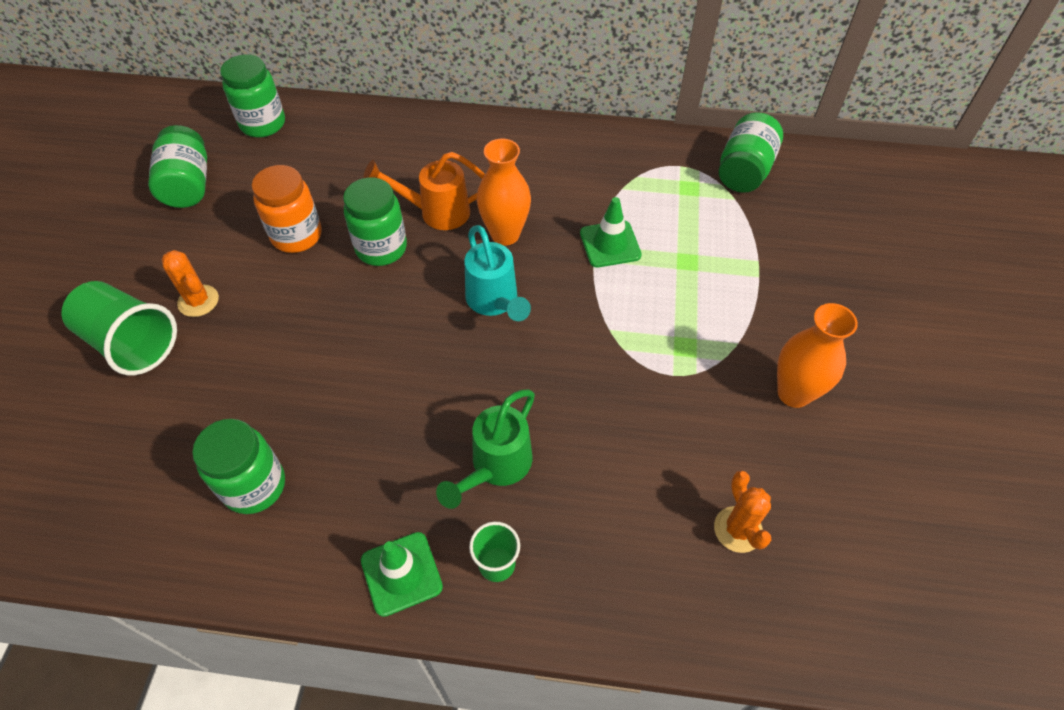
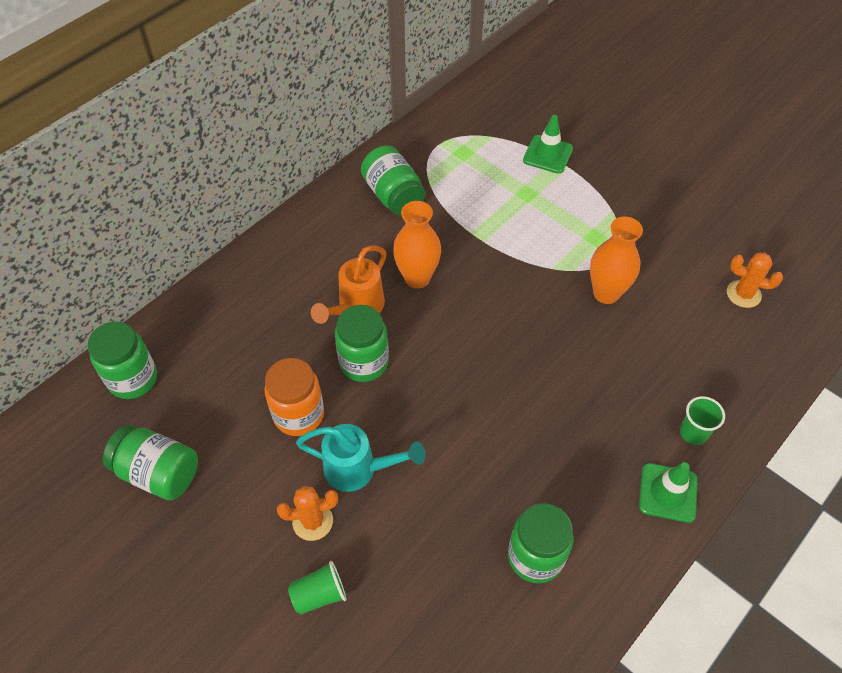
camera: 55 degrees left, 0 degrees up
(131, 343) = (319, 594): green cup -> green cup, size x0.55
(495, 302) = (477, 319): turquoise watering can -> turquoise watering can (359, 469)
(495, 467) = (619, 394): green watering can -> none
(610, 244) = (477, 224): green traffic cone -> green traffic cone (548, 154)
(744, 171) = (473, 116): green jar -> green jar (393, 195)
(793, 393) = (668, 208): orange vase -> orange vase (606, 293)

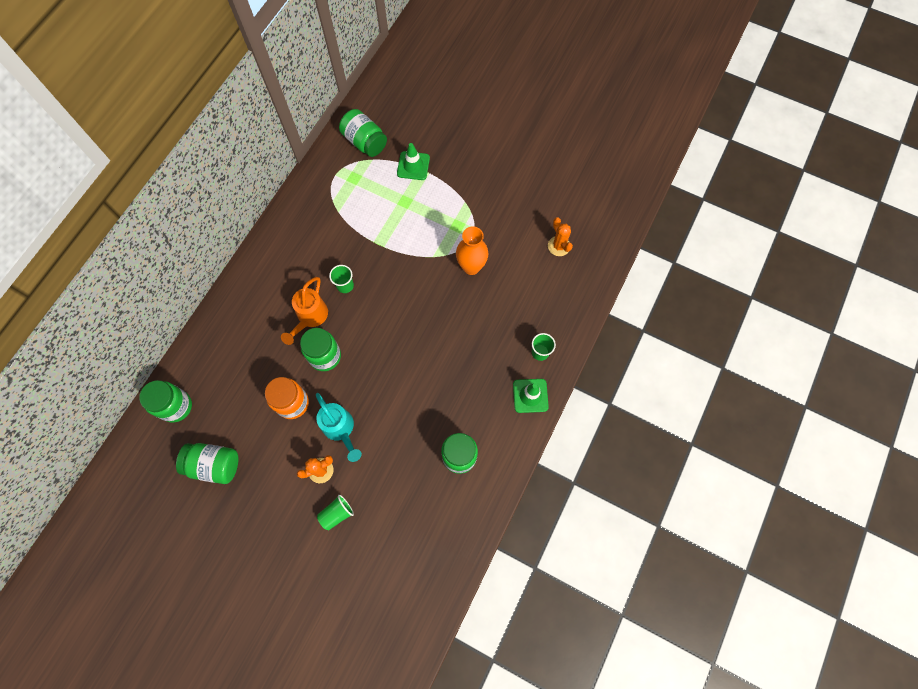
camera: 15 degrees left, 15 degrees up
(359, 469) = (340, 430): turquoise watering can -> turquoise watering can turned 60 degrees clockwise
(393, 195) = (313, 225): green jar -> green jar (364, 142)
(417, 278) = (345, 285): orange vase -> green cup
(743, 294) = (558, 246): orange cactus -> orange cactus turned 60 degrees clockwise

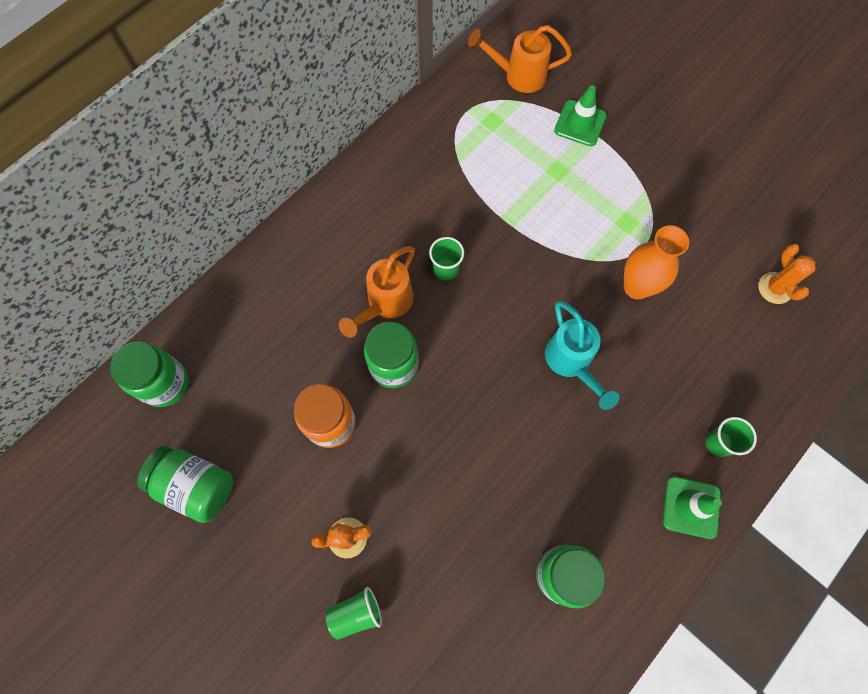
camera: 15 degrees right, 0 degrees up
(340, 430) = (391, 482): turquoise watering can -> turquoise watering can (571, 363)
(364, 142) = (518, 76): green jar -> orange watering can

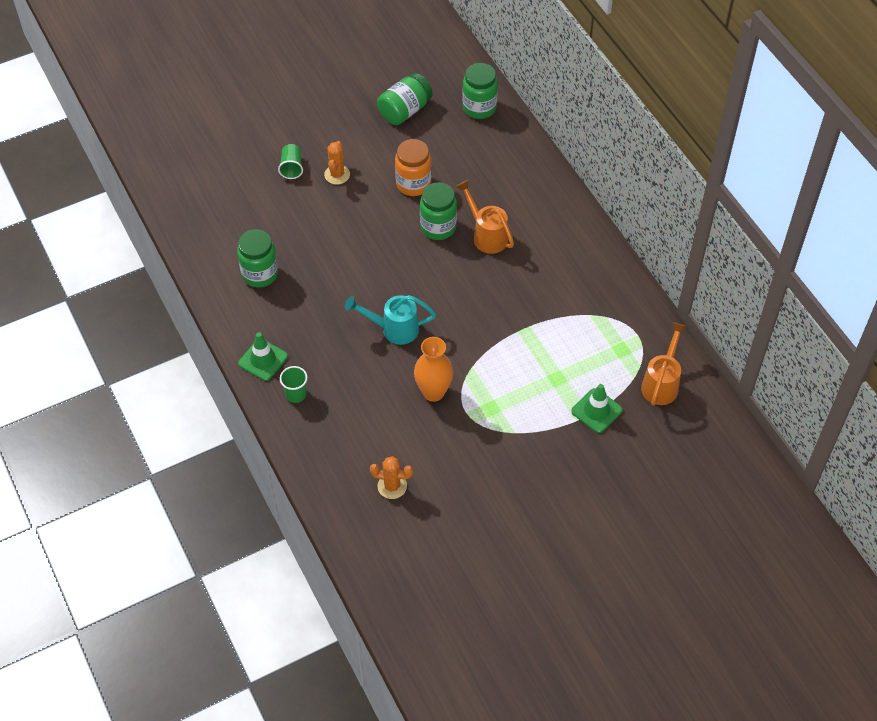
camera: 110 degrees right, 15 degrees down
(446, 269) = (498, 278): green cup -> none

